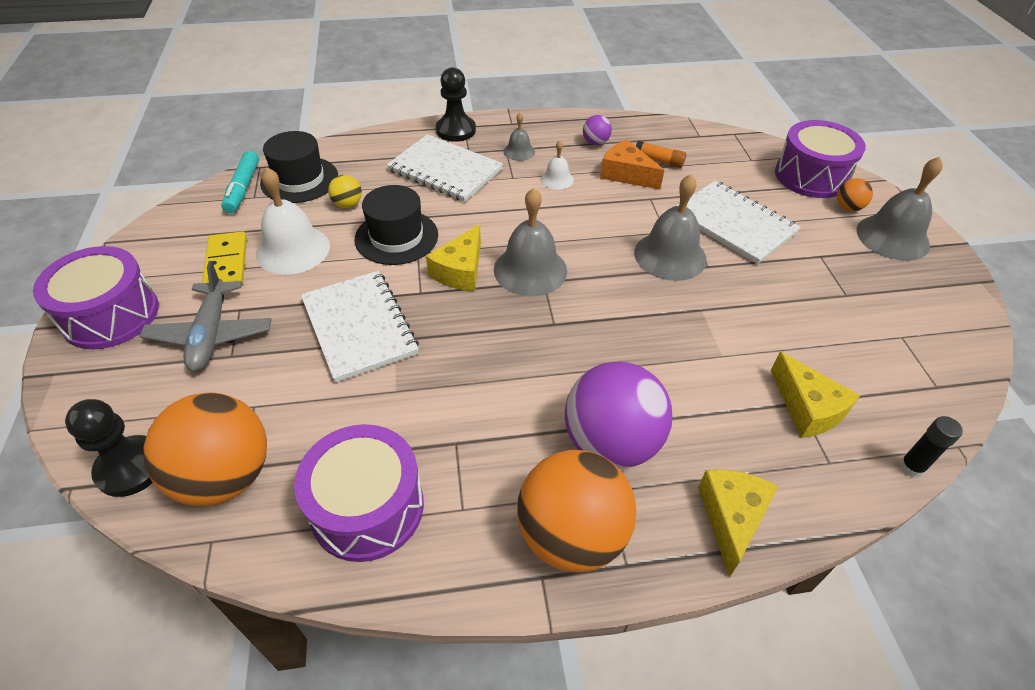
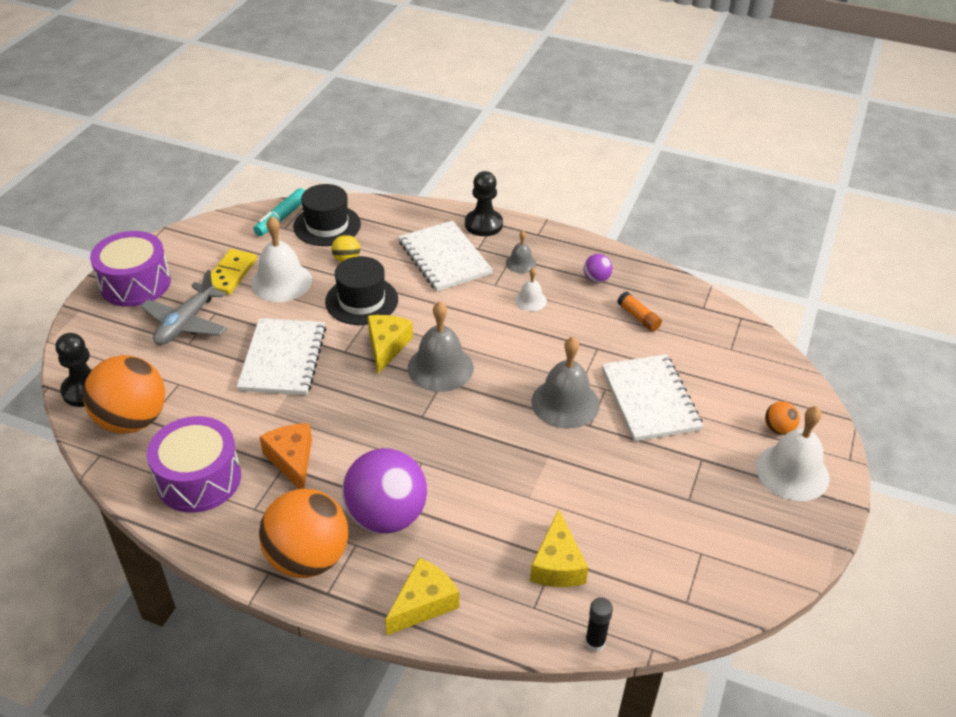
camera: 30 degrees right, 5 degrees down
(460, 270) = (387, 346): yellow cheese -> yellow cheese turned 135 degrees clockwise
(626, 174) = (596, 318): orange cheese -> orange cheese (292, 460)
(811, 176) = (774, 386): purple drum -> none
(892, 237) = (792, 472): grey bell -> white bell

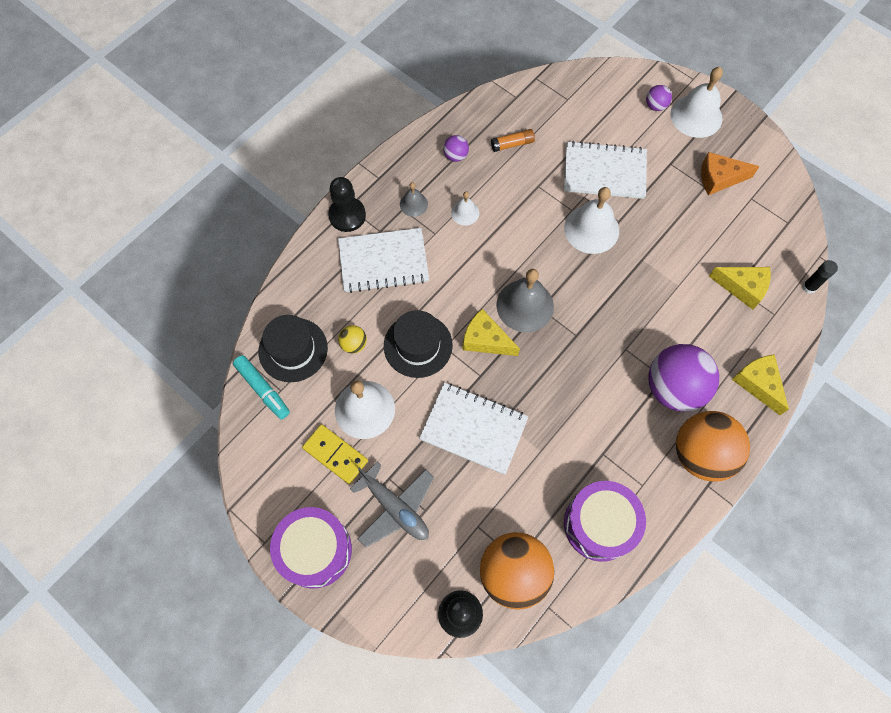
camera: 70 degrees left, 25 degrees up
(292, 460) = (598, 445): orange cheese -> orange cheese (719, 178)
(565, 403) = (591, 229): grey bell -> white bell
(778, 429) = (655, 106): orange ball -> purple ball

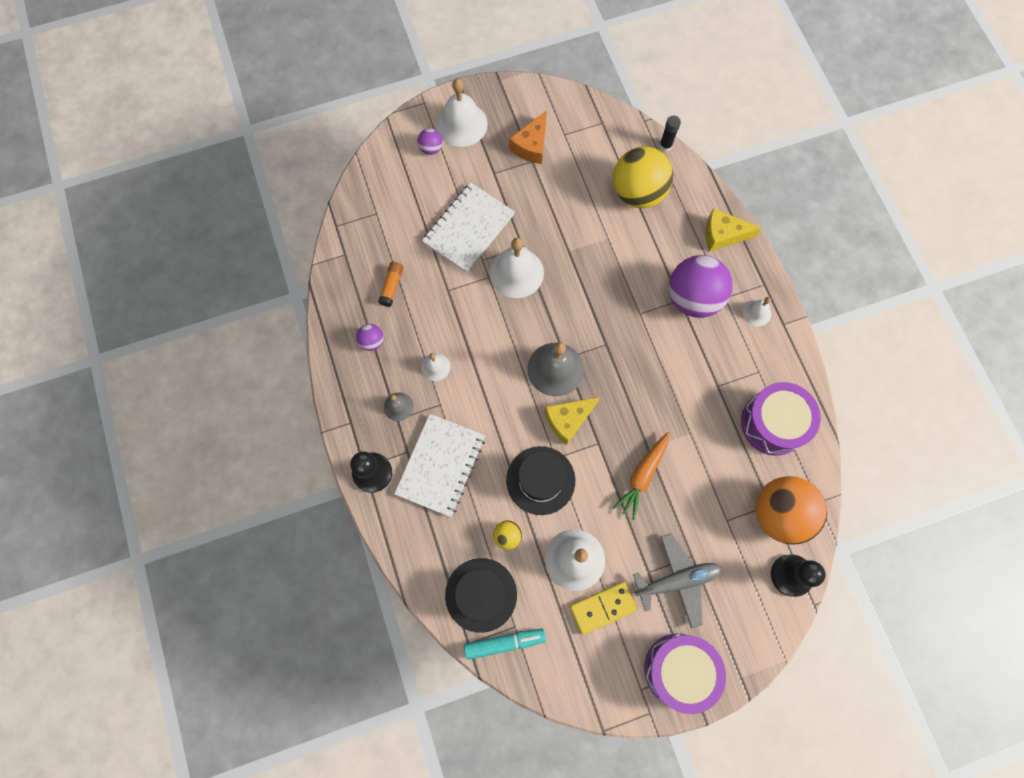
camera: 60 degrees left, 5 degrees up
(474, 428) = (642, 476): white notebook -> orange carrot
(701, 454) = (756, 312): orange ball -> white bell
(742, 287) = (638, 193): yellow cheese -> yellow ball

